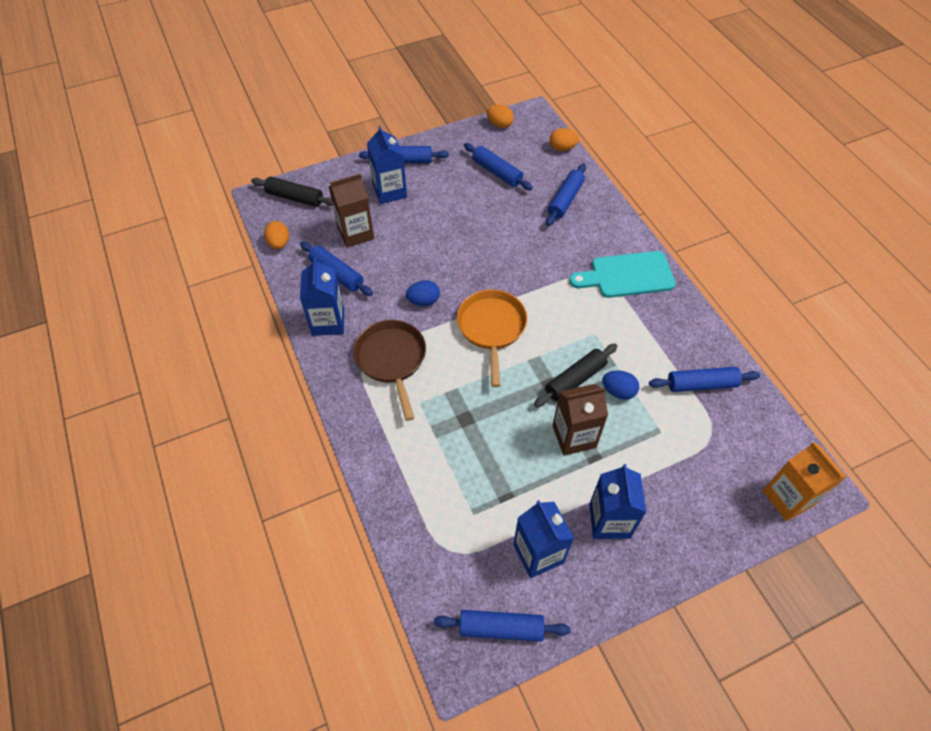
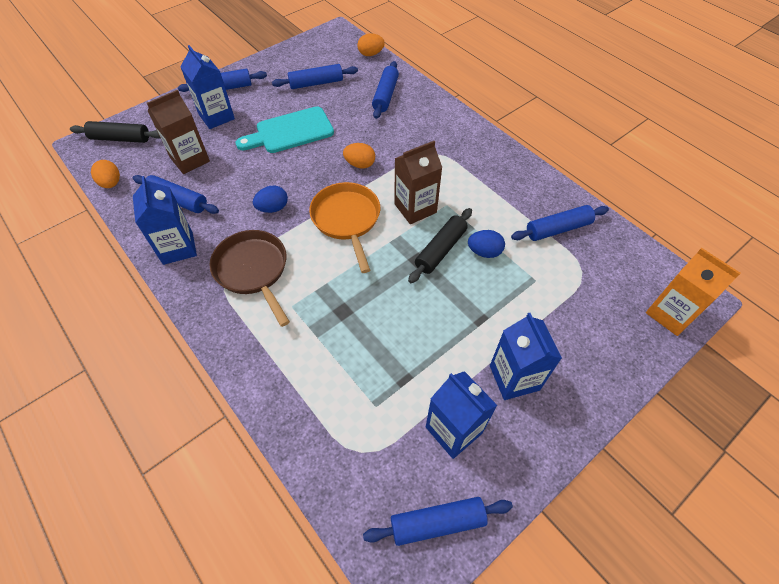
camera: 15 degrees left, 0 degrees up
(497, 172) = (316, 83): blue rolling pin -> blue rolling pin turned 45 degrees counterclockwise
(499, 124) = (308, 44): orange egg -> orange egg (360, 164)
(574, 436) = (455, 303): brown carton -> brown carton (415, 208)
(627, 275) = (460, 148): turquoise cutting board -> turquoise cutting board (290, 131)

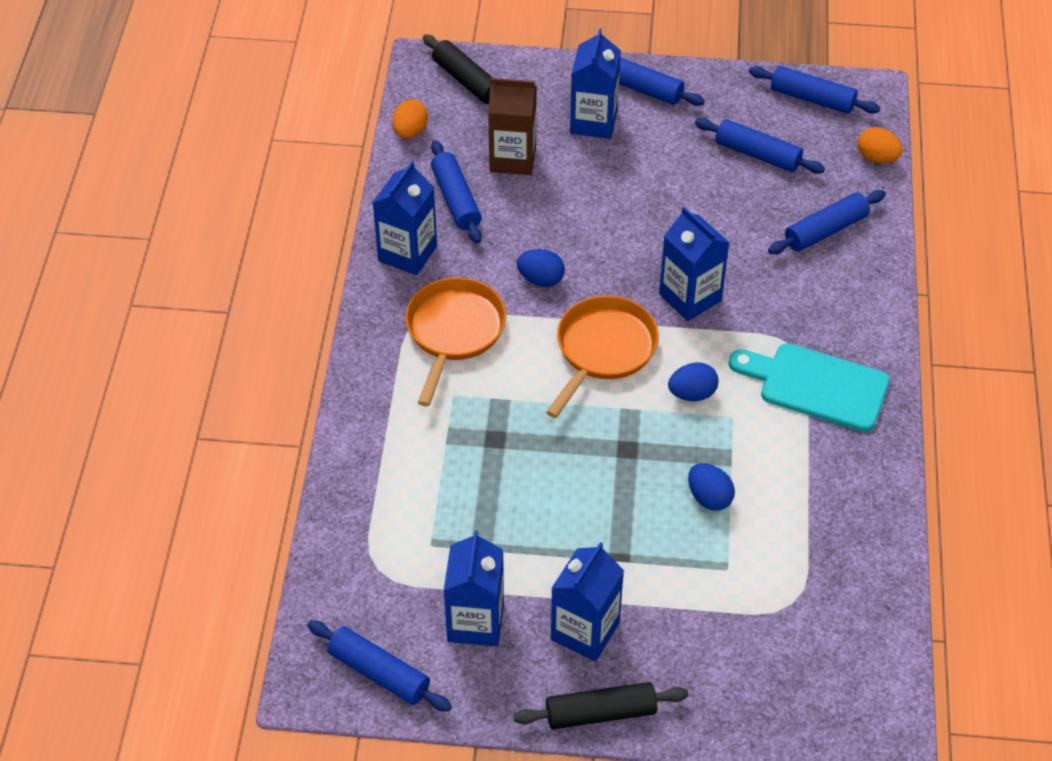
camera: 45 degrees right, 5 degrees down
(253, 271) = (454, 332): brown pan -> orange pan
(290, 131) = (656, 199): turquoise cutting board -> turquoise cutting board (816, 385)
(360, 164) = (690, 297): orange egg -> blue carton
(415, 208) = (692, 394): brown carton -> blue egg
(440, 250) = (664, 459): black rolling pin -> black rolling pin (600, 713)
(557, 229) = (827, 541): blue rolling pin -> blue rolling pin (812, 98)
(670, 314) = (831, 720): orange carton -> none

